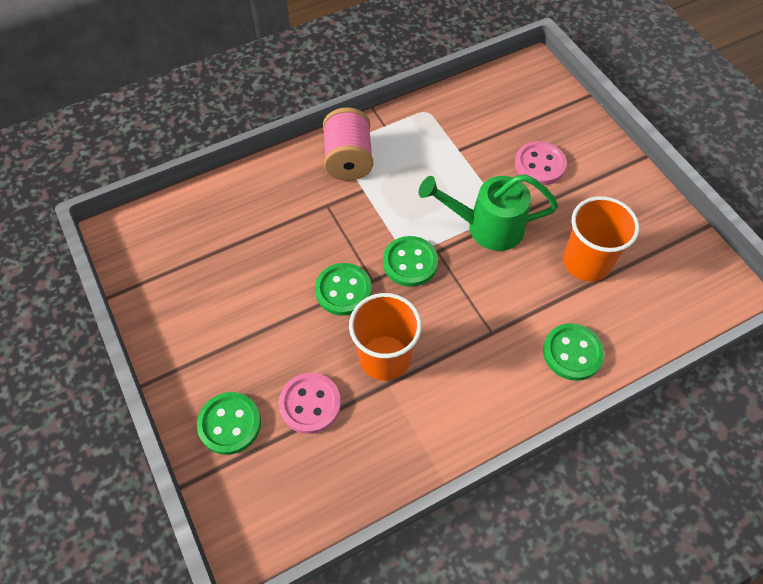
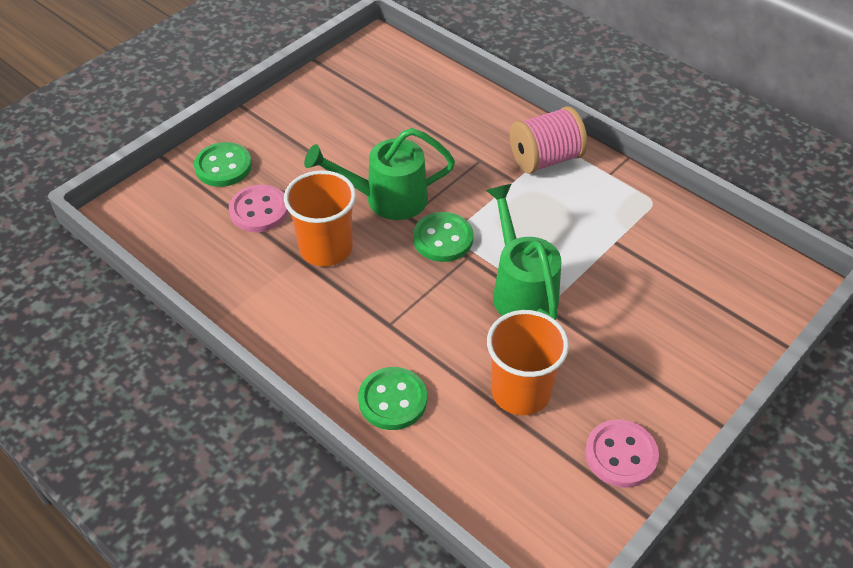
camera: 70 degrees right, 10 degrees down
(343, 290) = (386, 199): green button -> green watering can
(539, 165) = (639, 319): pink button -> pink button (621, 455)

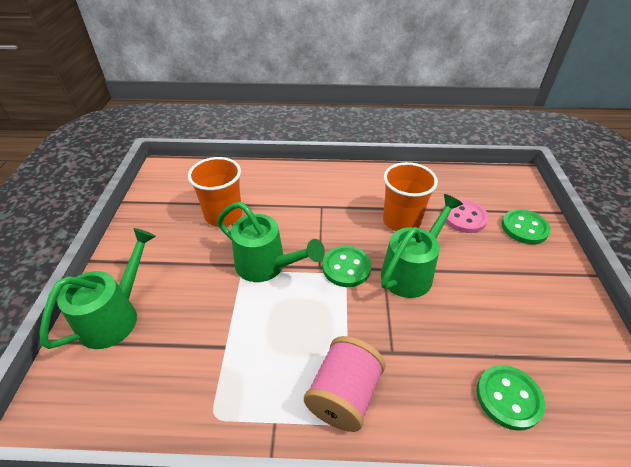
camera: 140 degrees right, 5 degrees down
(392, 400) = (284, 180): green button -> green button (508, 398)
(621, 455) = (150, 216): pink button -> none
(711, 331) = (115, 315): none -> green watering can

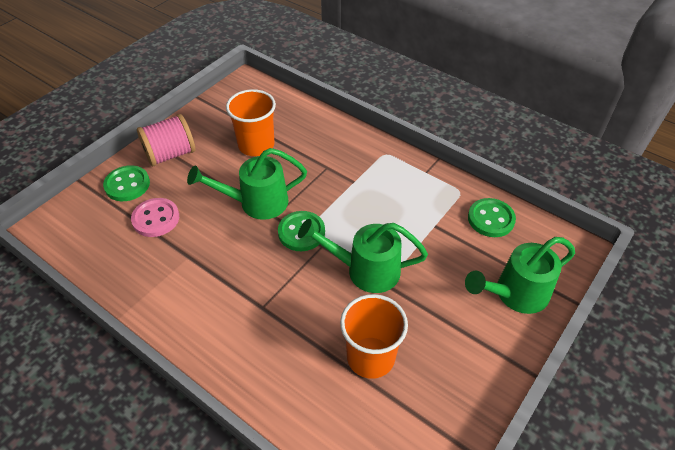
camera: 145 degrees left, 5 degrees up
(267, 266) = (365, 270): green watering can -> green watering can turned 60 degrees counterclockwise
(343, 395) = (376, 163): pink spool -> pink spool (170, 154)
(401, 221) = (209, 246): orange cup -> orange cup (256, 145)
(508, 398) = (289, 120): green button -> green button (491, 219)

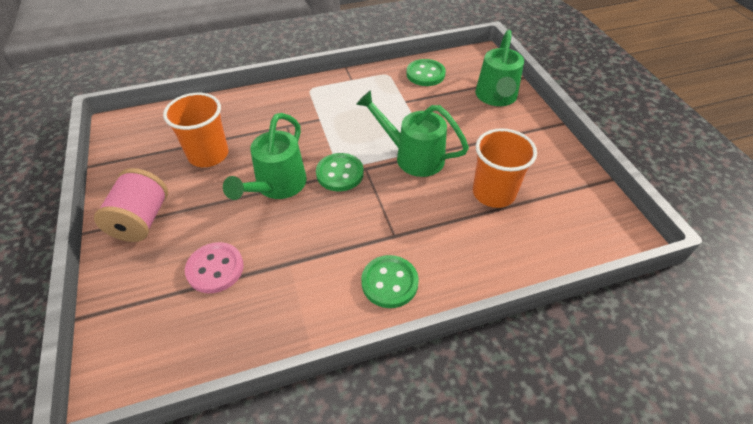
camera: 55 degrees left, 0 degrees up
(127, 185) = (140, 274): green button -> green button (389, 282)
(365, 270) = (412, 156): green watering can -> green watering can turned 75 degrees clockwise

